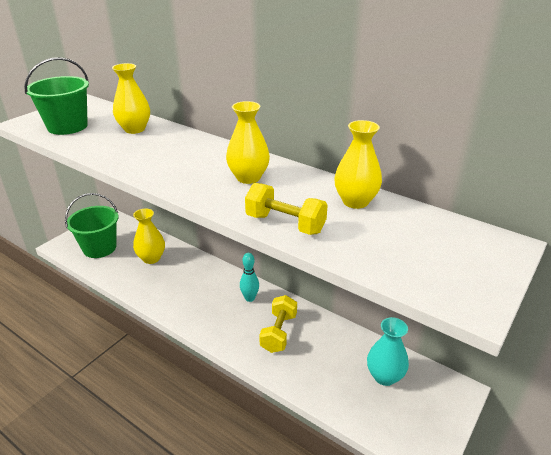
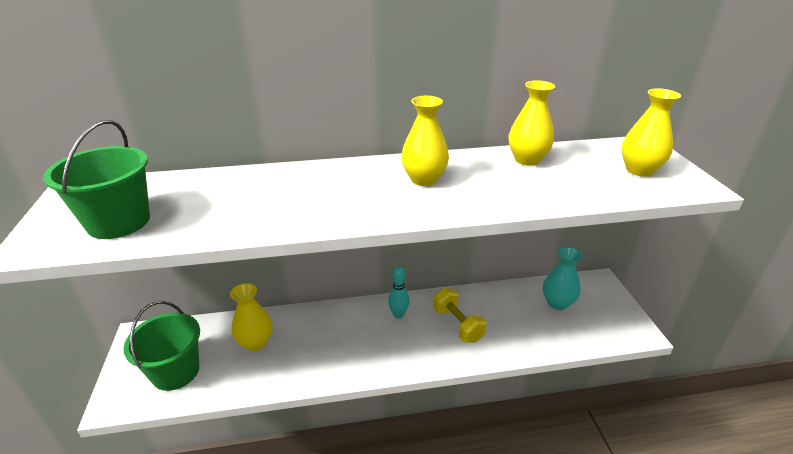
camera: 45 degrees left, 0 degrees up
(134, 129) = (219, 188): yellow vase -> yellow vase (639, 170)
(285, 224) = (522, 198): yellow dumbbell -> none

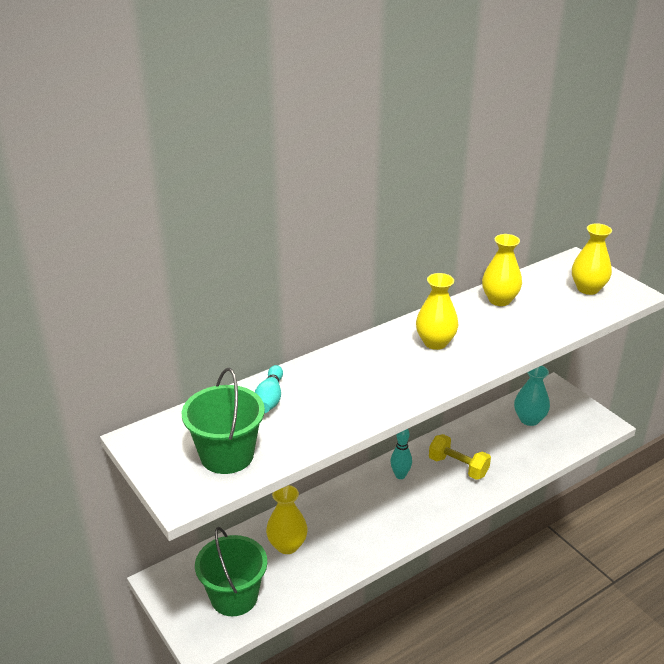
camera: 25 degrees left, 0 degrees up
(218, 186) = (270, 398): none -> turquoise bowling pin

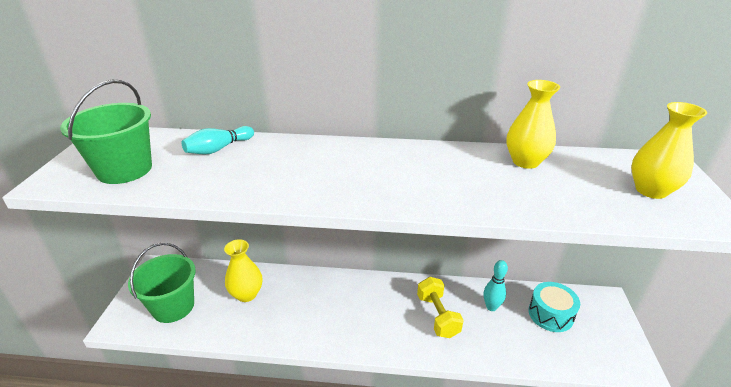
camera: 40 degrees right, 0 degrees up
(400, 475) = (383, 294): turquoise bowling pin -> turquoise bowling pin (491, 307)
(435, 342) = (408, 168): yellow vase -> none
(529, 419) = (550, 314): turquoise vase -> turquoise drum

